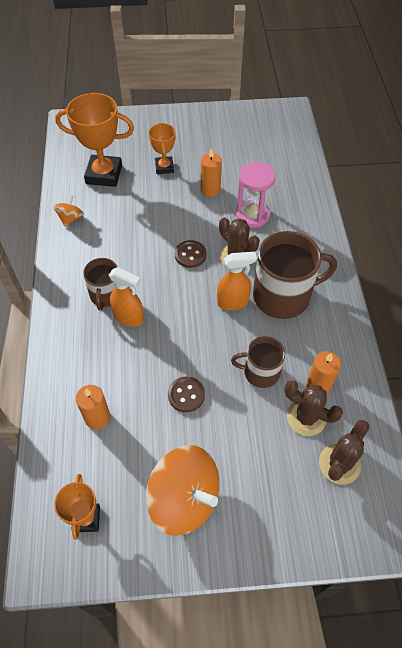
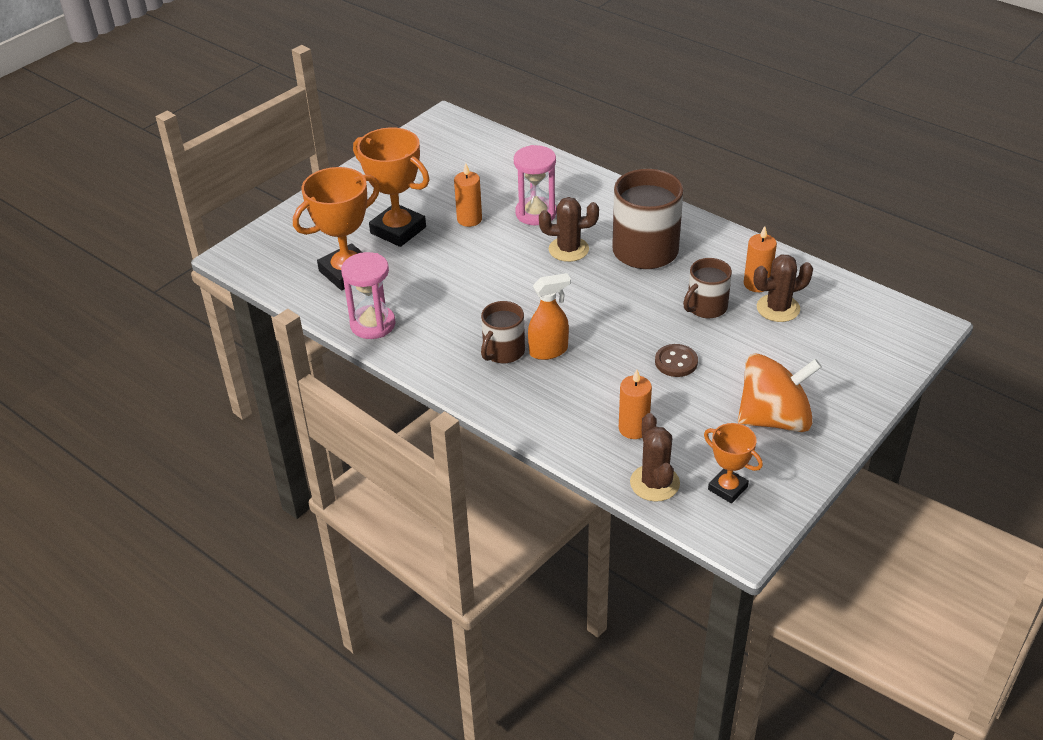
camera: 45 degrees left, 15 degrees down
(70, 218) = (373, 324): orange spinning top -> pink hourglass
(106, 295) = (503, 351): brown mug -> brown mug turned 75 degrees clockwise
(164, 167) = (398, 230): orange trophy -> orange trophy, size x1.77
(190, 255) = (529, 275): brown button -> none
(233, 302) = (615, 280): orange spray bottle -> none
(339, 464) = (838, 316): brown cactus -> brown cactus (654, 483)

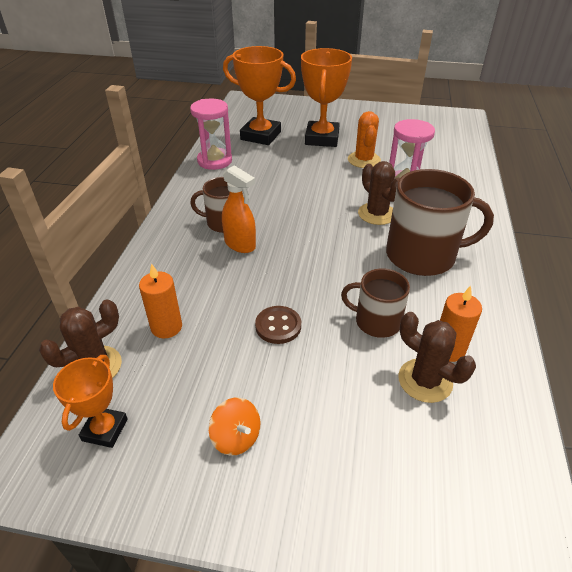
camera: 60 degrees right, 0 degrees up
(469, 219) = (364, 160): orange candle -> orange cactus
(774, 419) = (236, 437): orange spinning top -> orange spinning top, size x0.47

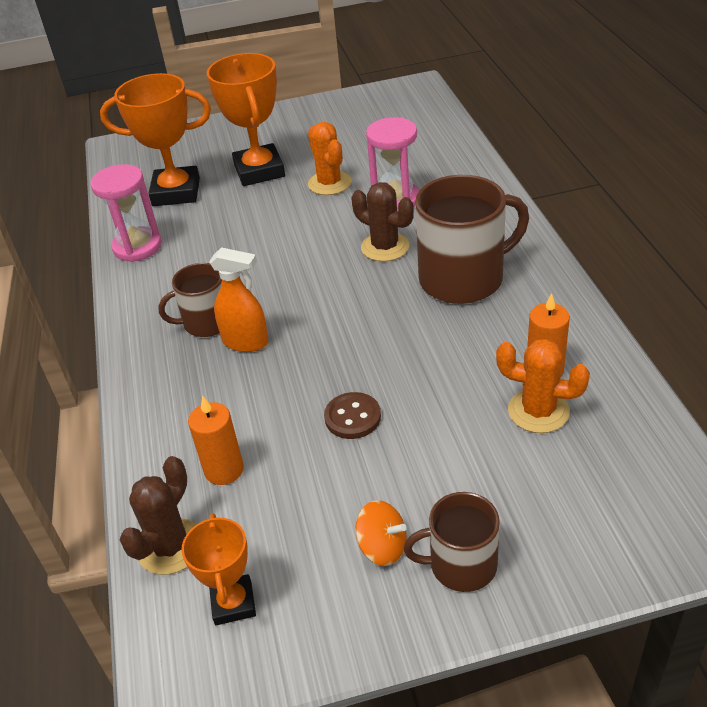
camera: 20 degrees left, 0 degrees up
(376, 321) = (455, 370): brown mug -> brown mug (461, 565)
(425, 380) = (538, 411): brown cactus -> orange cactus

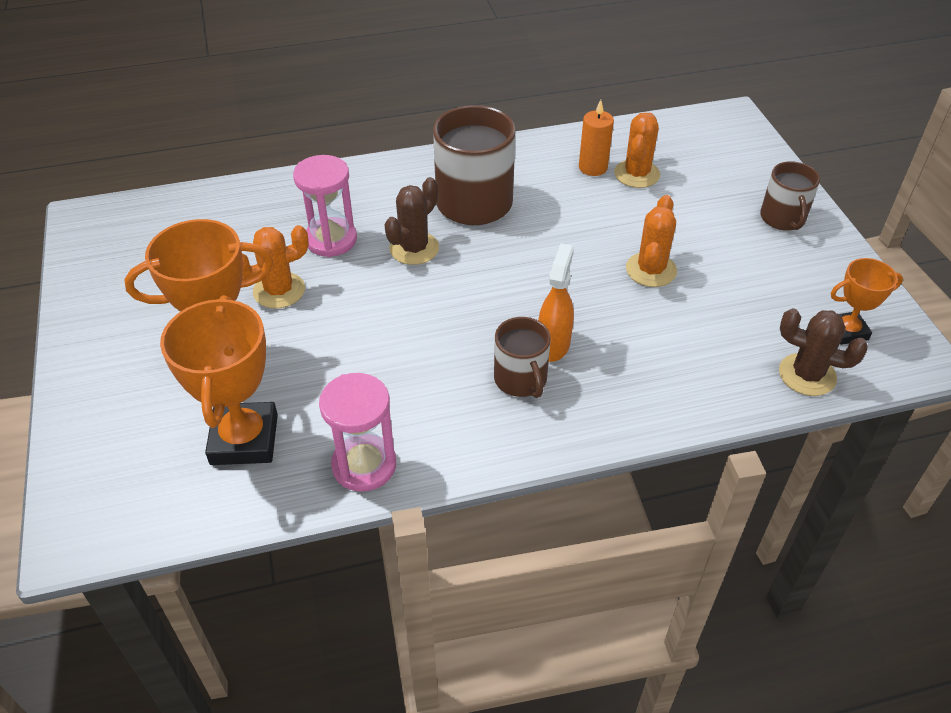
camera: 95 degrees left, 5 degrees up
(224, 470) = (720, 348): orange candle -> none
(352, 417) = (651, 270): brown button -> orange cactus
(382, 547) = (777, 254): orange spinning top -> none

